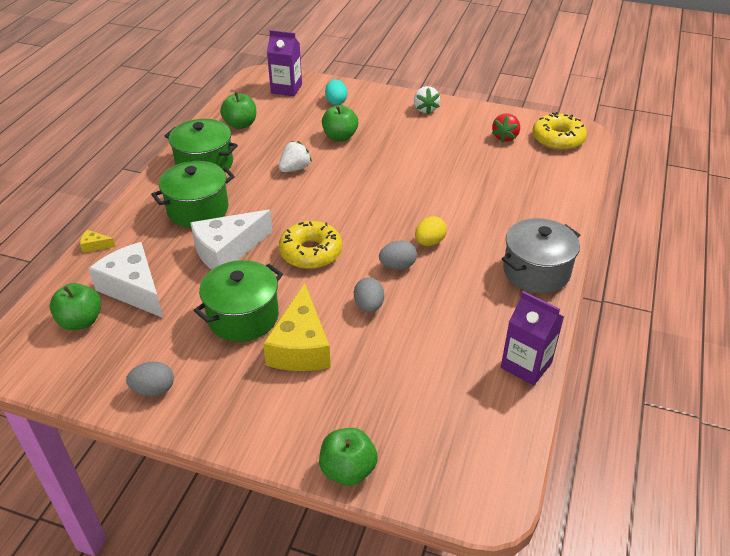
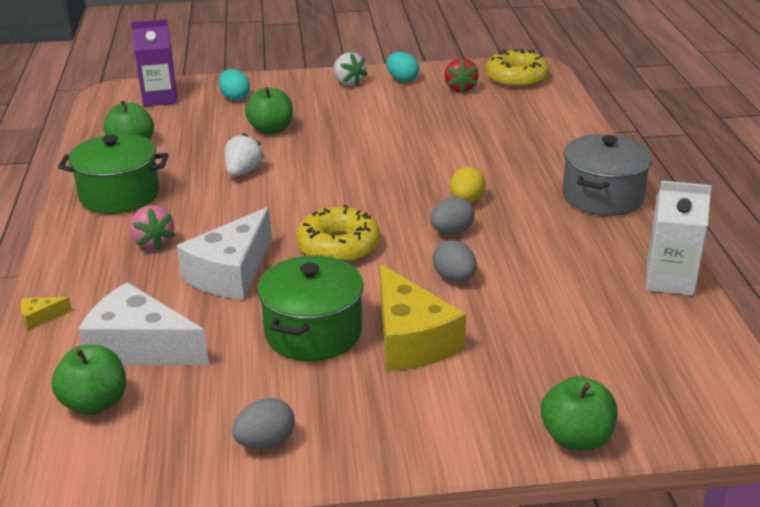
camera: 25 degrees left, 10 degrees down
(198, 209) = (153, 242): green pot -> pink strawberry
(467, 116) = (402, 79): none -> turquoise egg
(526, 365) = (669, 280): purple carton -> white carton

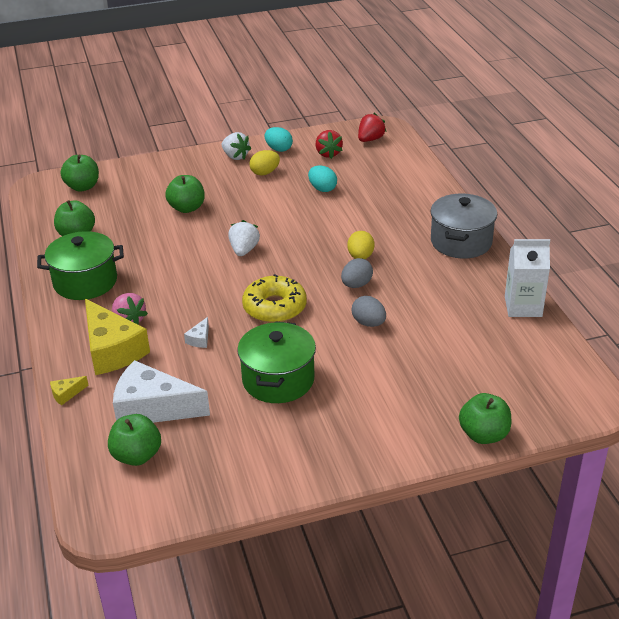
camera: 10 degrees left, 5 degrees up
(160, 98) = (82, 187): purple carton -> green apple
(231, 273) = (199, 339): white cheese -> white cheese, size x0.40
(235, 97) = (146, 180): turquoise egg -> turquoise egg (322, 189)
(243, 172) = (178, 250): white strawberry -> white strawberry (244, 250)
(265, 442) = (271, 467): grey egg -> none
(377, 102) = (265, 173): none -> yellow egg
(411, 339) = (351, 376): yellow cheese -> yellow cheese (112, 350)
(516, 78) = (370, 139): yellow donut -> red strawberry

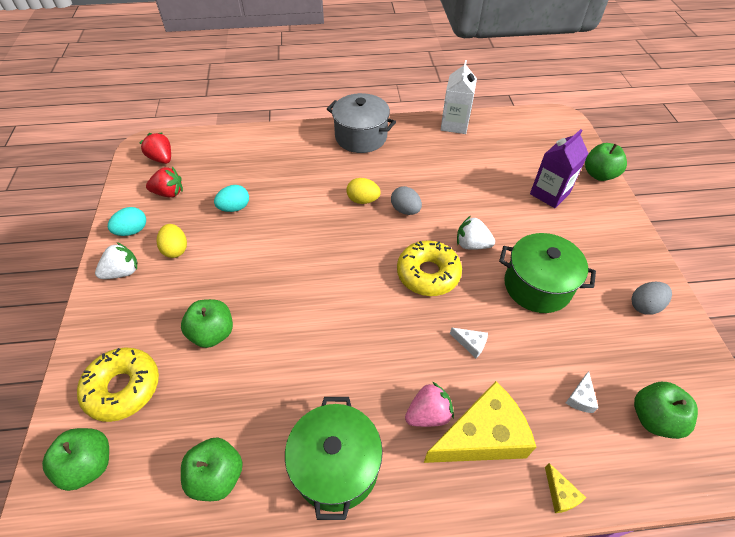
camera: 80 degrees left, 15 degrees up
(136, 184) = (123, 388): none -> yellow donut
(153, 408) = (580, 398): white cheese -> white cheese, size x0.40
(244, 250) = (322, 287): white strawberry -> white strawberry (472, 244)
(368, 323) = (462, 212): grey egg -> grey egg (644, 306)
(426, 389) = (549, 194): none -> purple carton

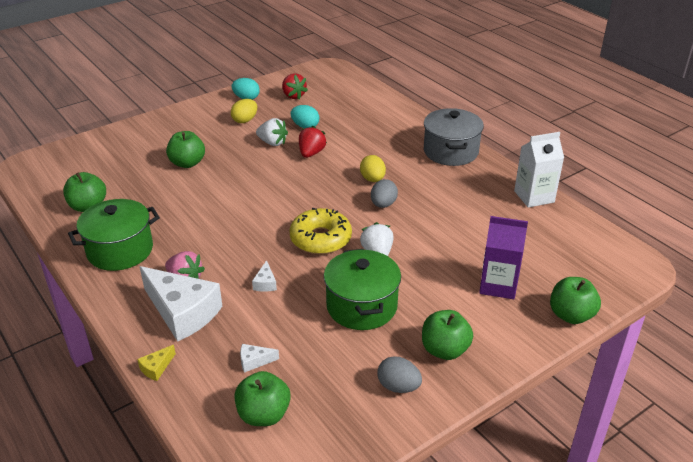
camera: 60 degrees right, 15 degrees down
(89, 465) = (72, 160): green apple -> green apple (444, 350)
(123, 272) = (209, 110): white strawberry -> white strawberry (272, 143)
(123, 388) = (126, 149): yellow donut -> none
(162, 159) = (323, 79): red strawberry -> red strawberry (311, 153)
(482, 436) = (182, 312): yellow cheese -> white cheese

